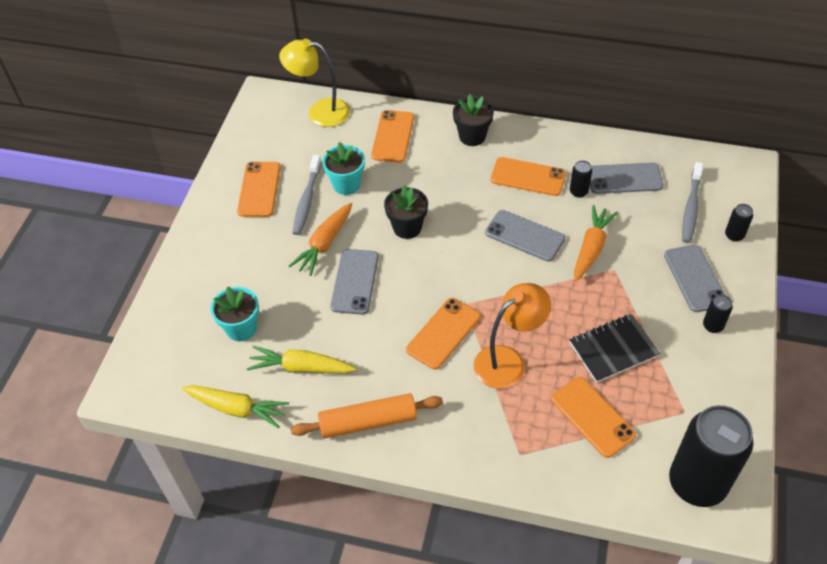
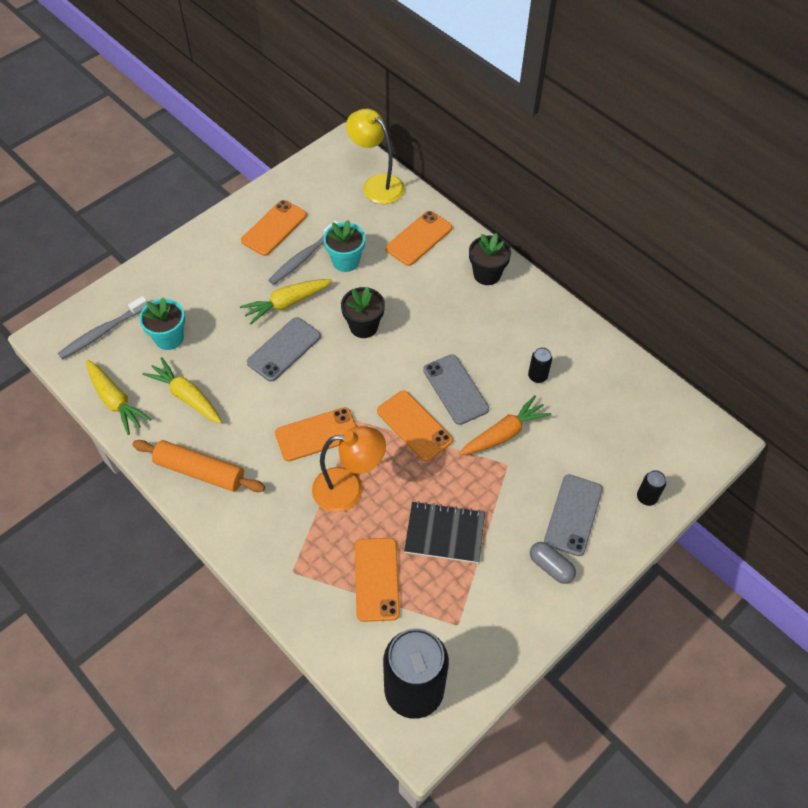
camera: 30 degrees right, 5 degrees up
(324, 244) = (286, 303): orange carrot -> yellow carrot
(528, 177) = (504, 338): orange phone -> orange phone (414, 426)
(624, 179) = (590, 387): grey phone -> none
(691, 208) = (628, 449): grey toothbrush -> grey toothbrush (102, 332)
(713, 326) = (551, 566): black can -> grey capsule

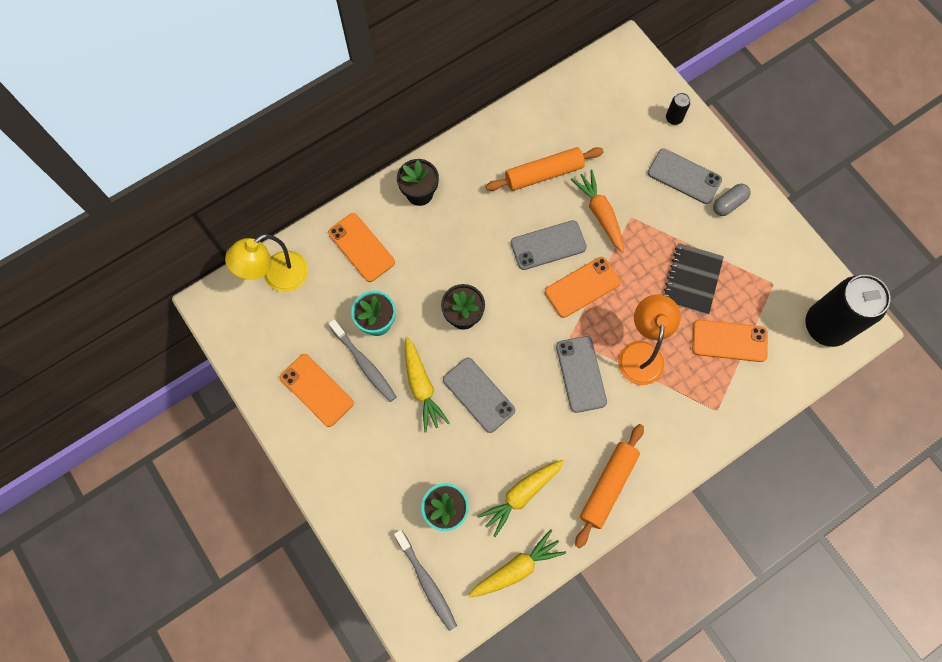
camera: 80 degrees left, 15 degrees up
(317, 434) = (581, 374): orange phone -> grey phone
(537, 376) = (544, 174): black can -> orange rolling pin

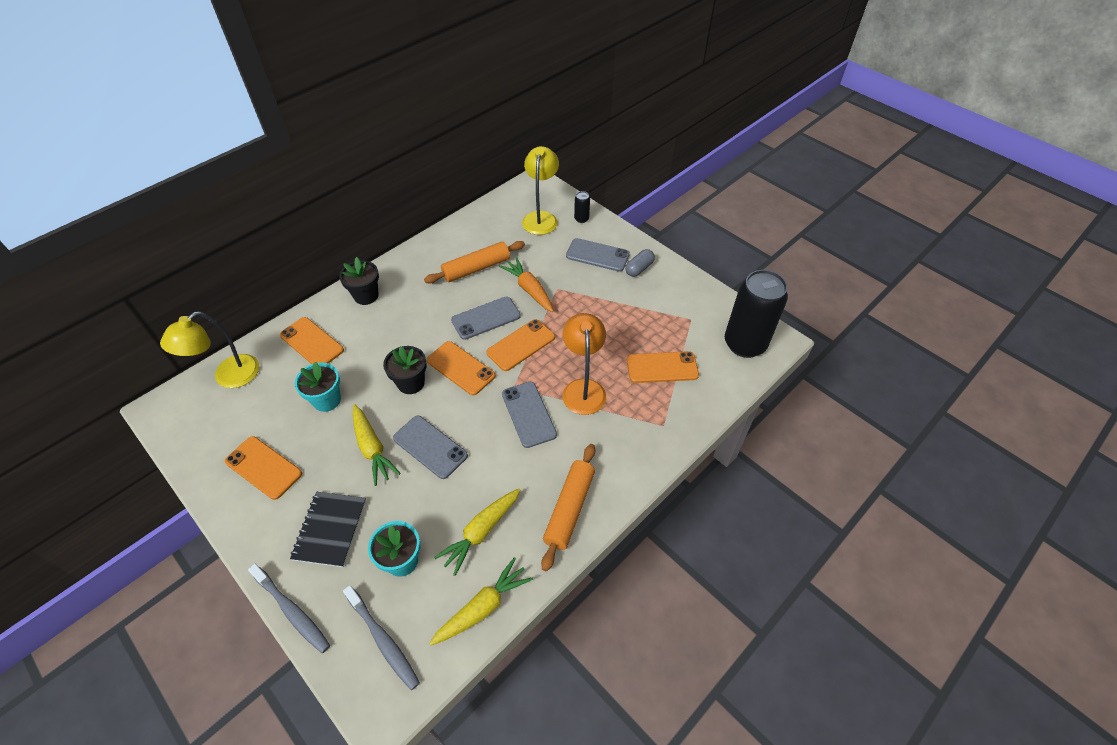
camera: 10 degrees left, 20 degrees down
(364, 364) = (314, 437): grey toothbrush -> grey toothbrush (292, 611)
(516, 306) = (460, 368): none -> orange phone
(626, 109) = (541, 218): none -> yellow lamp
(692, 279) = (618, 326): black notebook -> black notebook (330, 529)

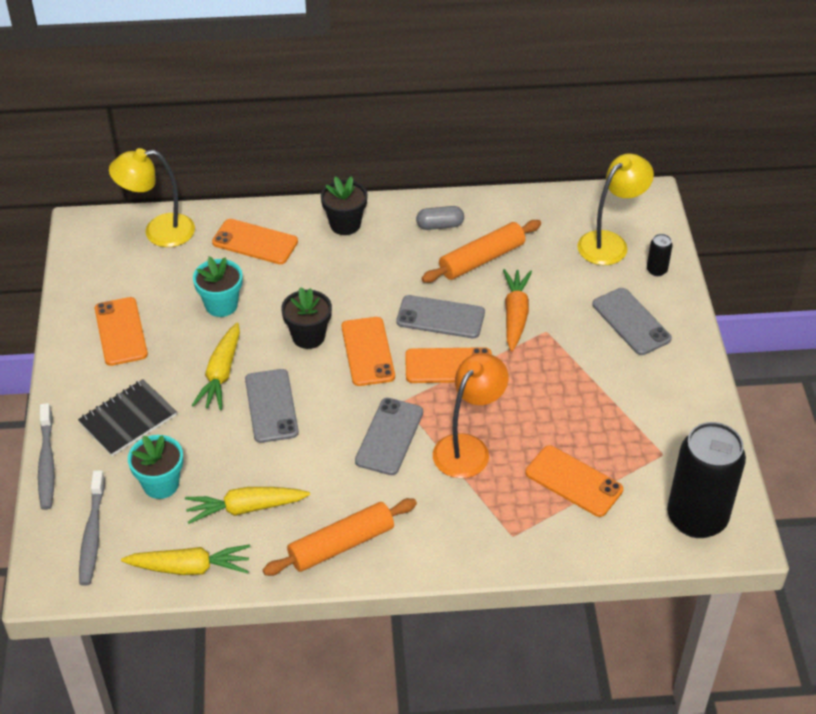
camera: 40 degrees right, 5 degrees down
(312, 343) = (255, 242): orange phone -> orange phone turned 60 degrees counterclockwise
(476, 268) = (482, 259): orange rolling pin -> orange rolling pin turned 45 degrees counterclockwise
(639, 268) = (664, 364): grey capsule -> grey capsule (440, 225)

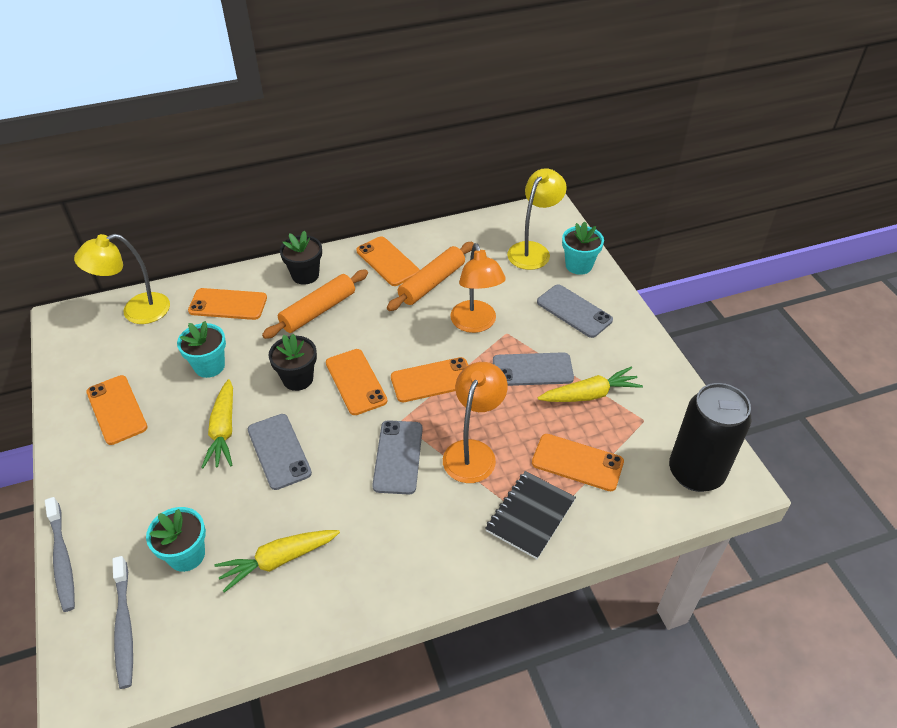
camera: 15 degrees left, 0 degrees up
(128, 419) = (139, 495): black notebook -> black notebook (530, 515)
(190, 568) = (235, 639): yellow carrot -> yellow carrot (590, 394)
(341, 545) = (383, 576): orange rolling pin -> orange rolling pin (318, 311)
(440, 225) = (387, 261): grey capsule -> orange phone
(440, 317) = (412, 339): grey phone -> grey phone (532, 370)
(515, 315) = (476, 324): orange carrot -> orange lamp
(656, 270) = (578, 265): black can -> turquoise flower pot

